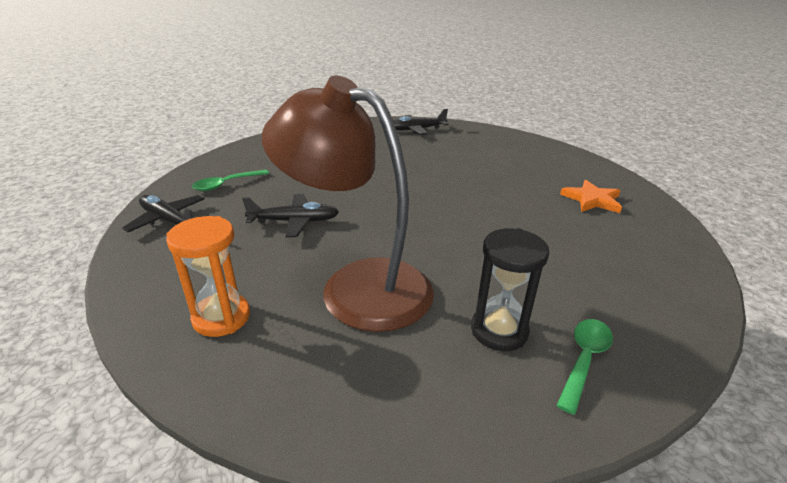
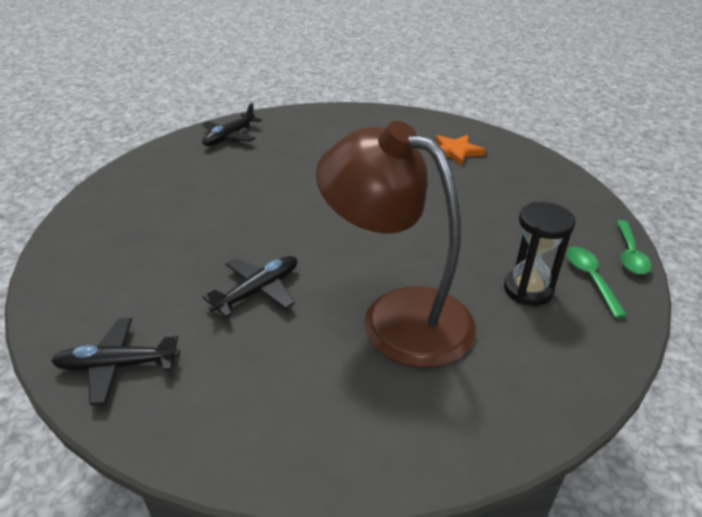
camera: 40 degrees left, 5 degrees up
(221, 317) = (334, 414): orange hourglass -> none
(226, 184) = (116, 291): green spoon -> green spoon (629, 254)
(357, 285) = (397, 315): brown lamp -> brown lamp turned 45 degrees clockwise

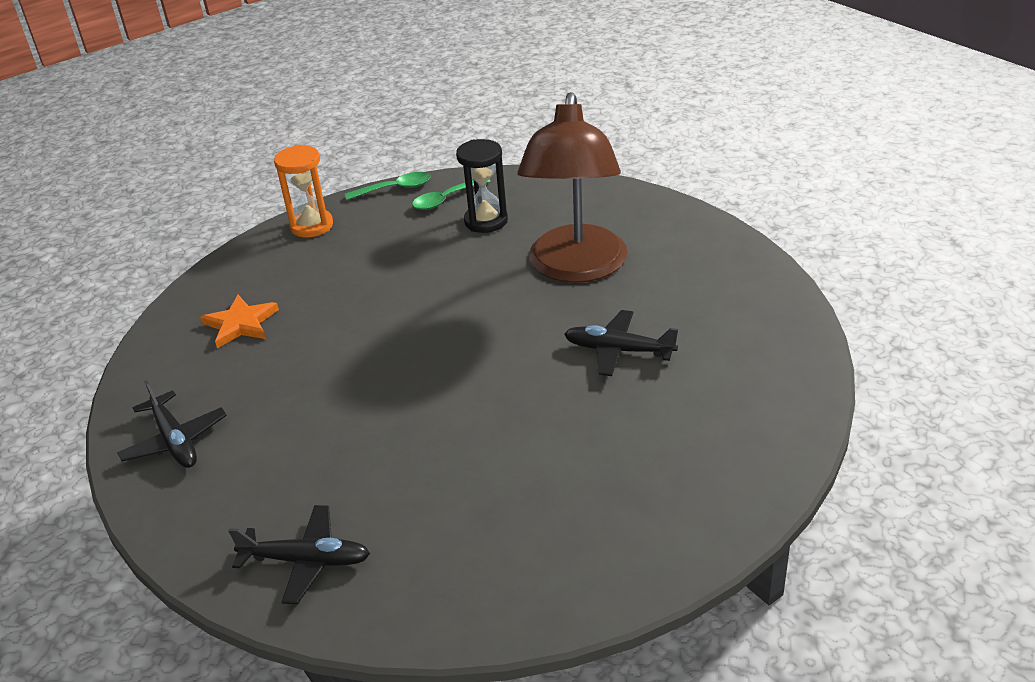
camera: 115 degrees left, 0 degrees up
(118, 366) = (776, 378): black plane -> black plane (175, 440)
(578, 199) = (312, 226): none -> orange hourglass

